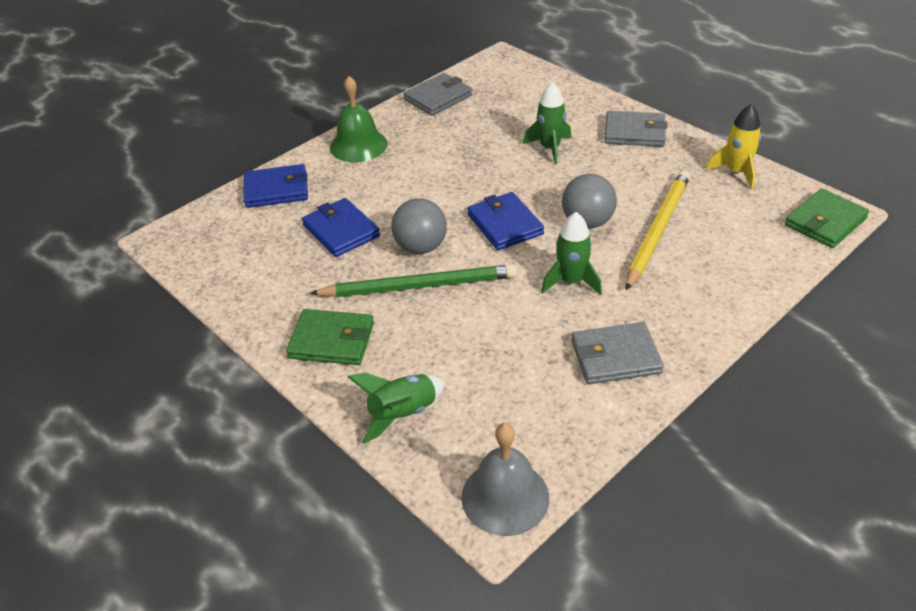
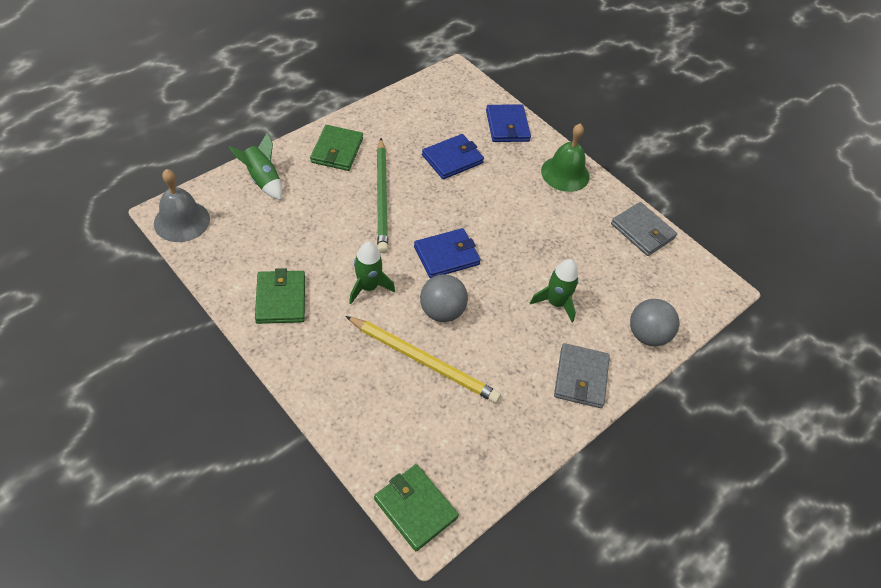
camera: 85 degrees right, 10 degrees up
(421, 247) = (426, 202): grey ball -> grey ball (647, 335)
(615, 357) = (281, 299): grey wallet -> green wallet
(736, 172) = (506, 452): yellow rocket -> none

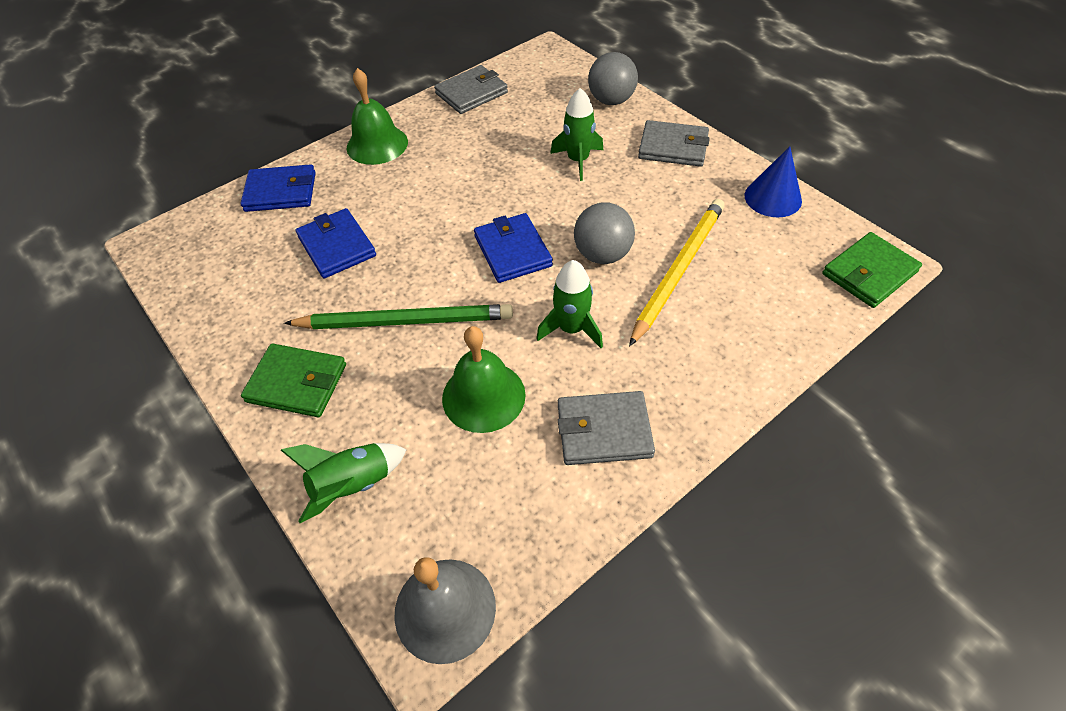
camera: 80 degrees left, 0 degrees up
(281, 299) = (604, 431): green wallet -> grey wallet
(316, 237) = (483, 396): none -> green bell
(513, 449) = (773, 198): none -> blue cone

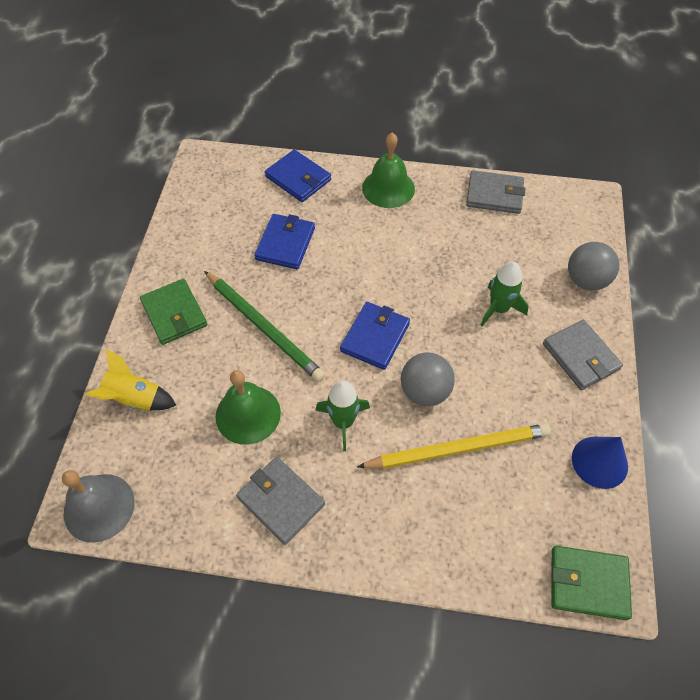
camera: 45 degrees right, 5 degrees up
(353, 485) = (135, 399): green rocket -> yellow rocket

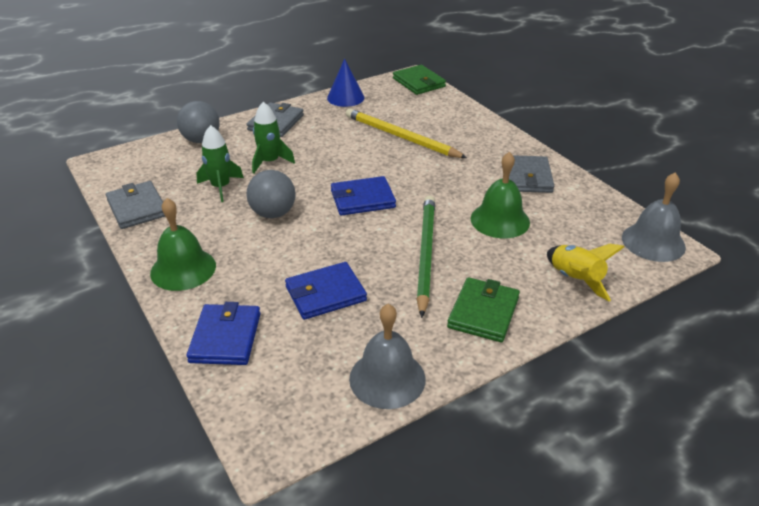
camera: 130 degrees left, 20 degrees down
(185, 228) = (387, 378): none -> grey bell
(343, 422) = (445, 181): green rocket -> green rocket (221, 187)
(425, 391) = (378, 162): grey ball -> grey ball (273, 213)

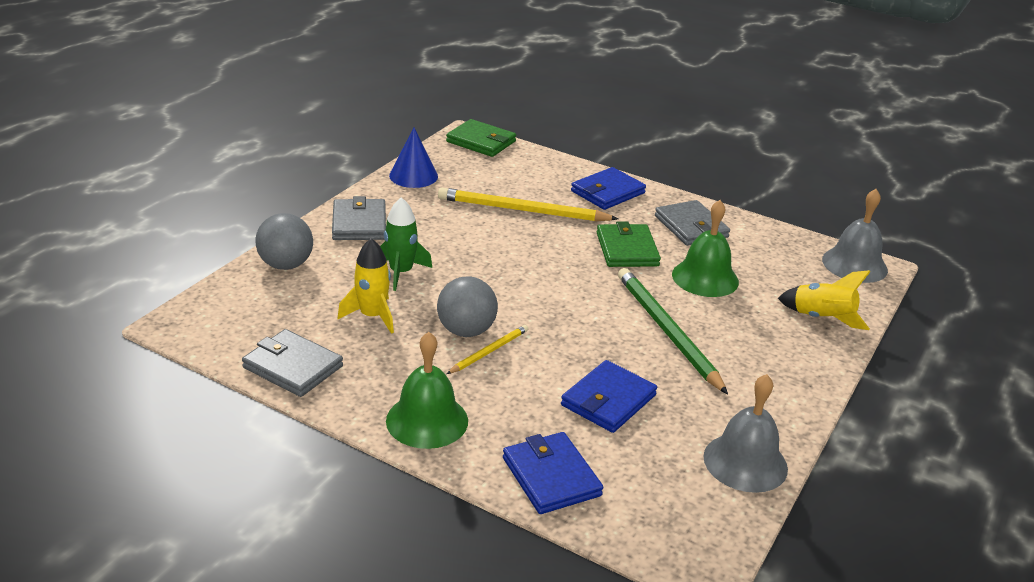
camera: 30 degrees left, 5 degrees down
(221, 187) = (372, 316): green rocket -> yellow rocket
(274, 232) = (489, 351): none -> yellow pencil
(362, 199) = (548, 290): blue wallet -> blue wallet (607, 192)
(483, 312) = (772, 373): green wallet -> green wallet (627, 249)

